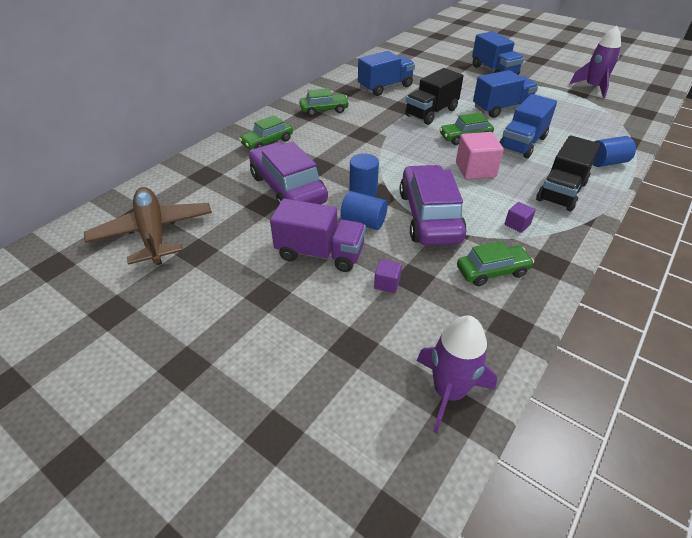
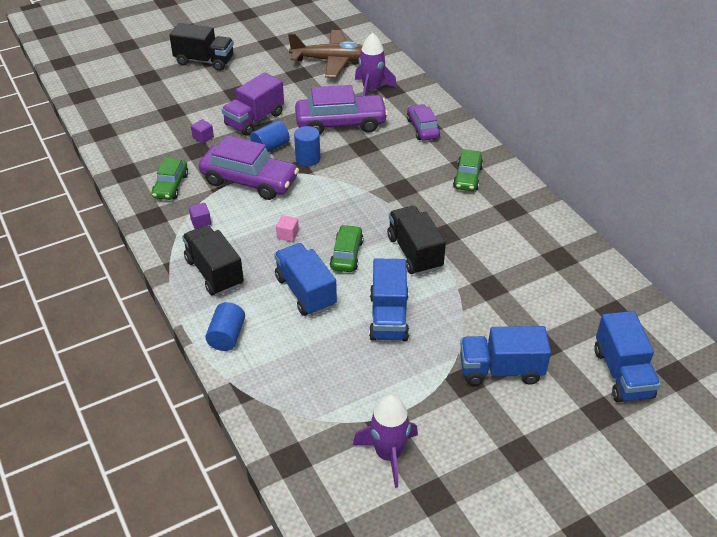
camera: 115 degrees right, 0 degrees up
(192, 373) = (204, 61): none -> black truck
(267, 142) = (422, 128): green car -> purple car
(385, 87) = (501, 241): blue truck -> blue truck (622, 373)
(448, 392) = (114, 132): purple rocket -> purple rocket (371, 90)
(475, 170) = (287, 235): pink cube -> pink cube, size x0.52

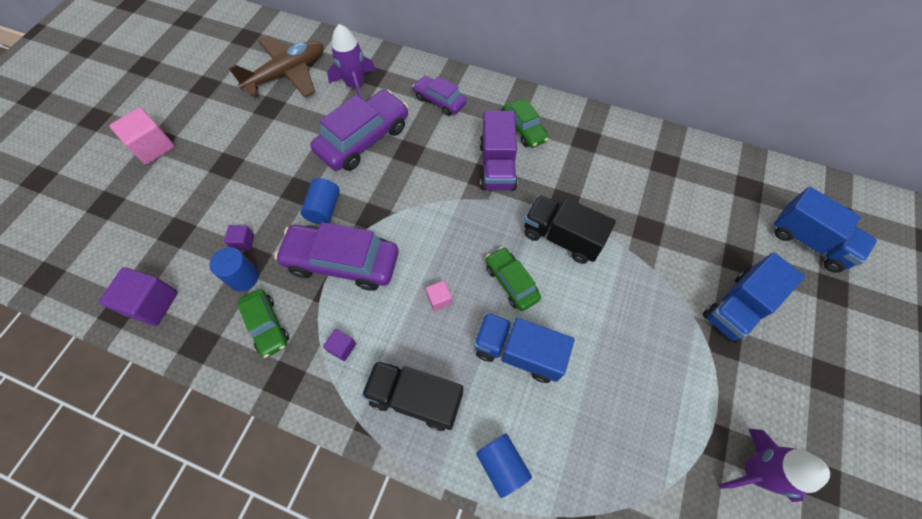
camera: 40 degrees left, 20 degrees up
(122, 139) = (152, 303): none -> purple cube
(204, 61) = (153, 147): black truck -> pink cube
(249, 181) = (342, 262): purple car -> purple car turned 150 degrees counterclockwise
(254, 119) = (276, 186): purple truck -> purple truck (497, 166)
(308, 159) = (372, 199): blue cylinder -> blue cylinder (243, 277)
(388, 317) = (609, 323): blue truck -> none

